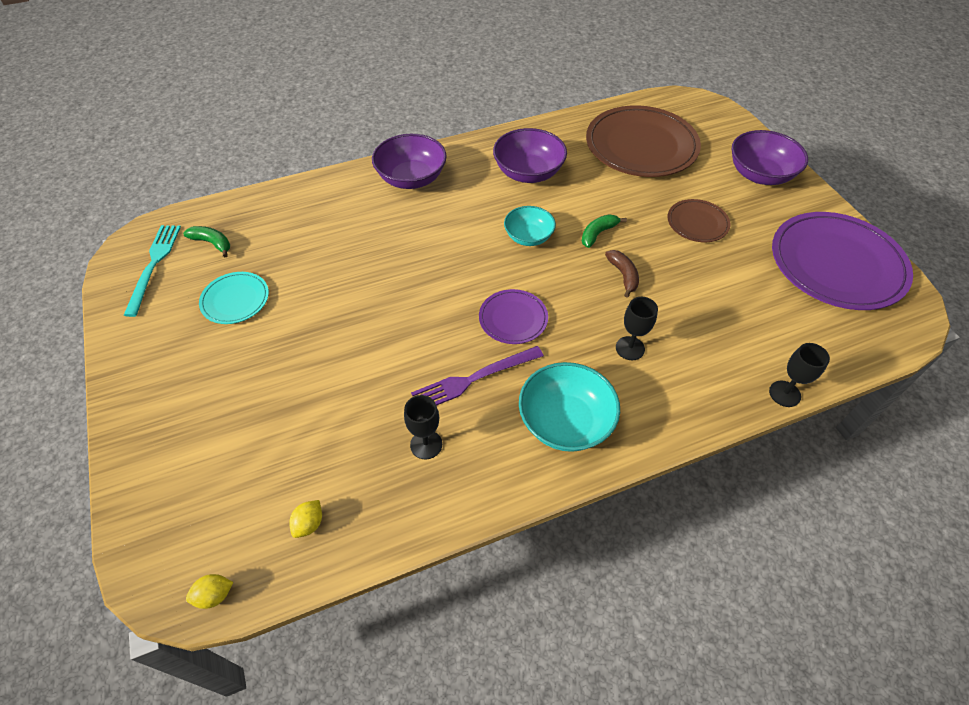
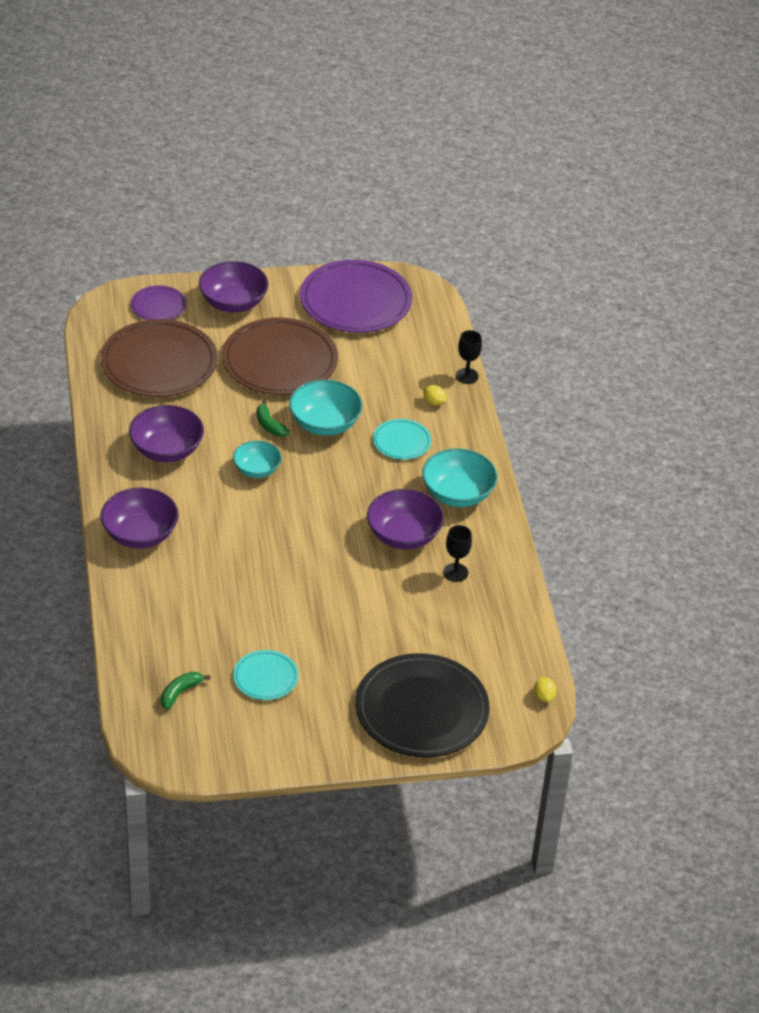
camera: 80 degrees left, 10 degrees down
(154, 265) = (196, 737): turquoise fork -> none
(189, 449) = (421, 710): none -> black plate
(309, 524) = (503, 643): yellow lemon -> yellow lemon (433, 402)
(474, 379) = (403, 535): purple fork -> purple bowl
(513, 318) = (349, 500): purple plate -> purple plate (158, 306)
(623, 275) = (324, 423): brown banana -> turquoise bowl
(630, 348) = (401, 441): black goblet -> turquoise plate
(697, 223) = (279, 361): brown plate -> brown plate, size x2.04

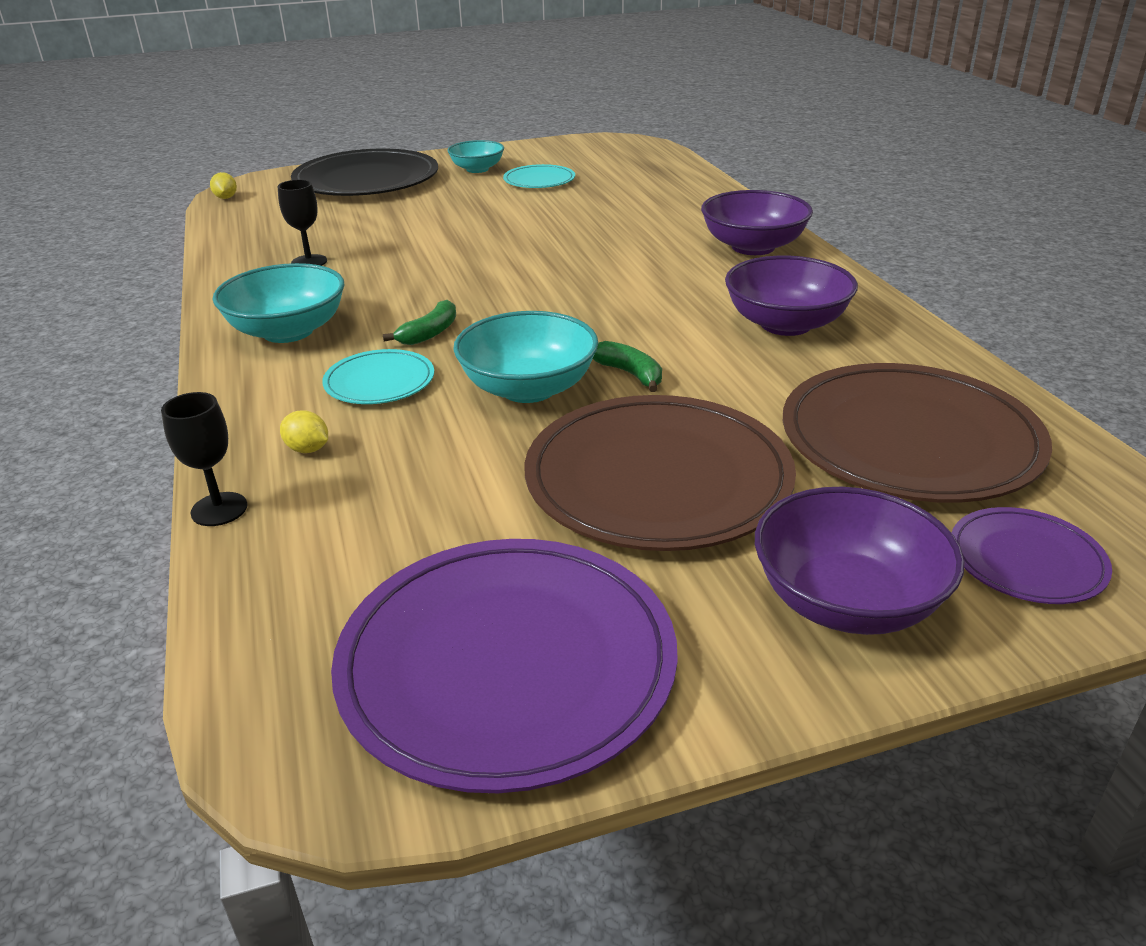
camera: 175 degrees right, 10 degrees down
(180, 692) = (625, 166): green banana -> green banana (430, 333)
(257, 470) = (625, 320): turquoise bowl -> turquoise bowl (477, 169)
(403, 535) = (381, 283): purple bowl -> none

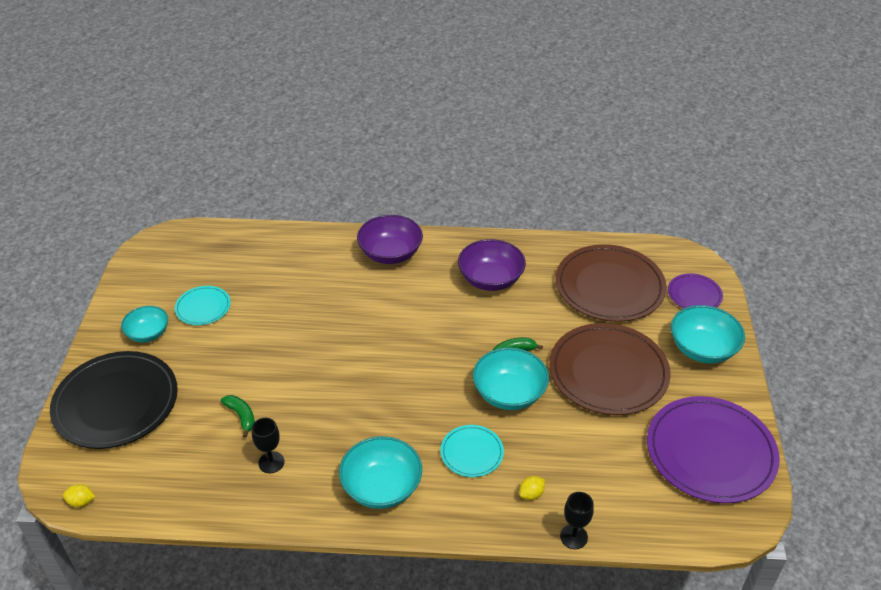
camera: 70 degrees left, 10 degrees up
(430, 333) = (423, 419): green banana -> green banana (241, 416)
(847, 601) = (702, 349): purple bowl -> turquoise bowl

